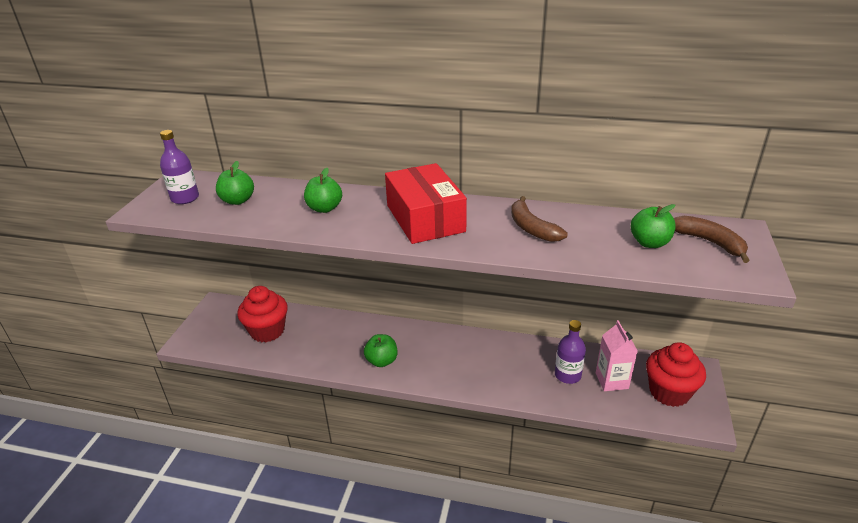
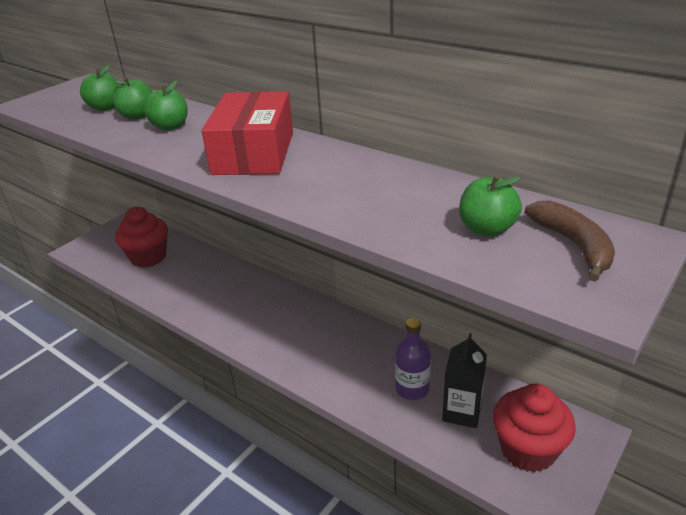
camera: 25 degrees right, 0 degrees up
(185, 198) = (67, 99): purple bottle -> none
(382, 361) = (226, 314): green apple -> green apple (137, 116)
(532, 228) = (357, 184): brown banana -> none
(611, 381) = (462, 412): pink carton -> black carton

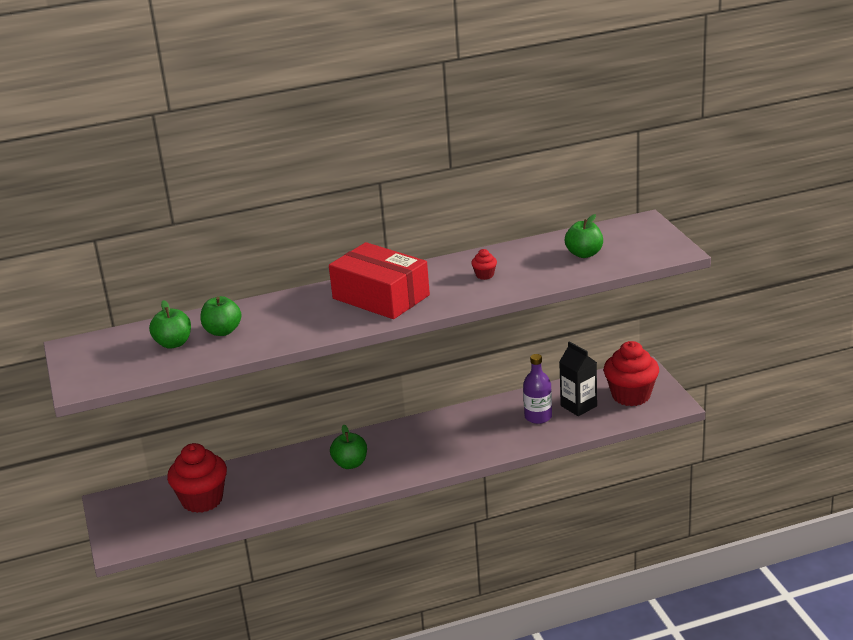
camera: 55 degrees left, 5 degrees down
(170, 127) = (274, 320): green apple -> green apple (350, 464)
(356, 186) = (484, 275): none -> red cupcake
(573, 245) = (627, 239): brown banana -> none

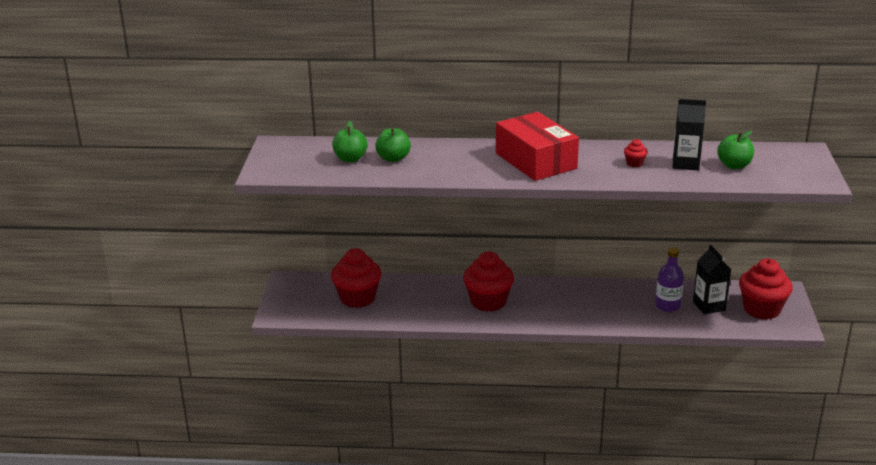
camera: 20 degrees right, 0 degrees up
(350, 464) = (488, 302): green apple -> red cupcake
(536, 263) = (685, 164): none -> black carton

